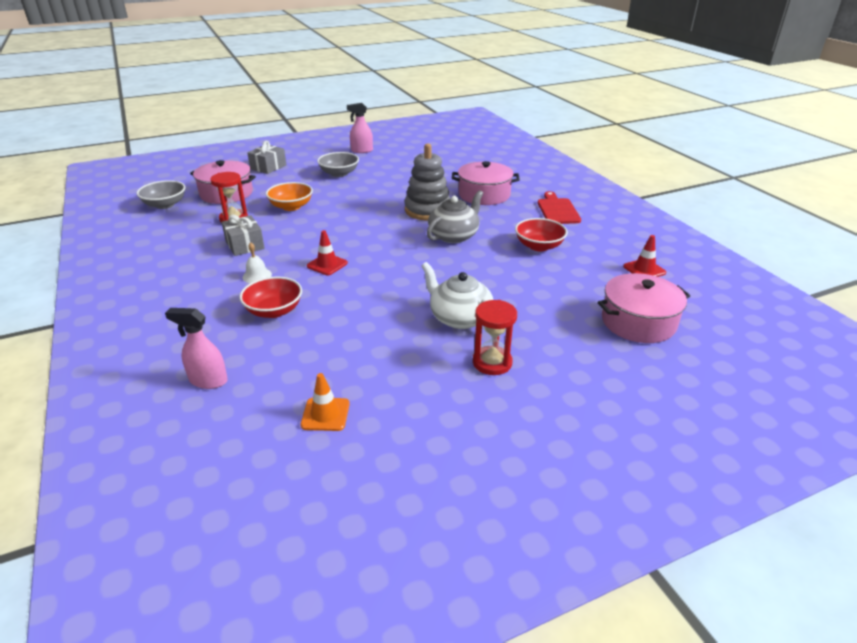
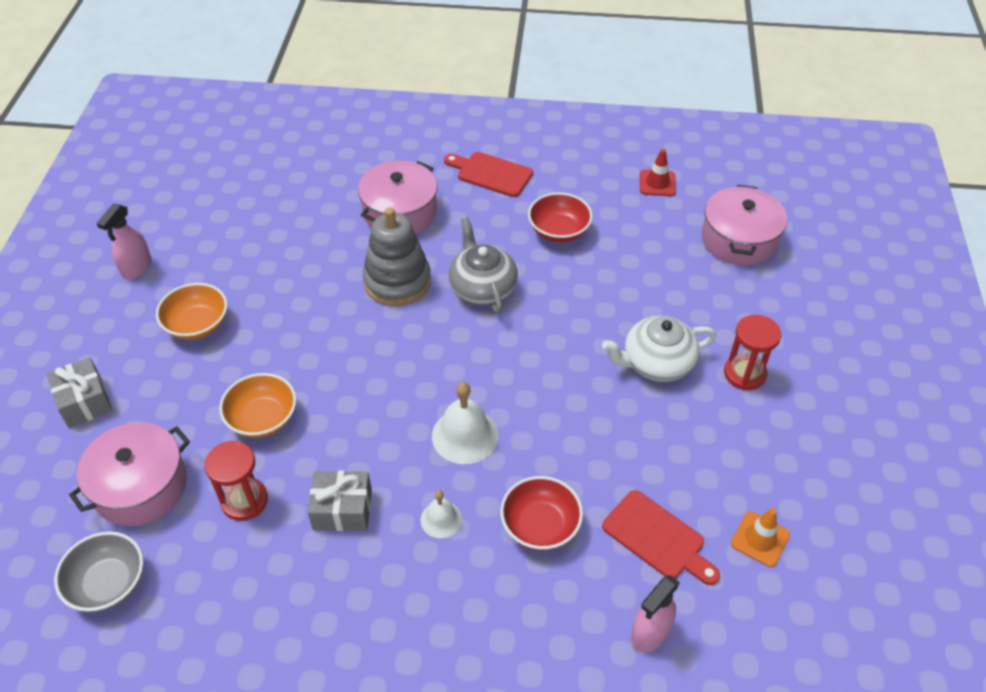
camera: 60 degrees left, 15 degrees up
(294, 362) = (657, 538): none -> red cutting board
(327, 264) = (465, 435): red traffic cone -> white bell
(339, 173) = (197, 325): grey bowl -> orange bowl

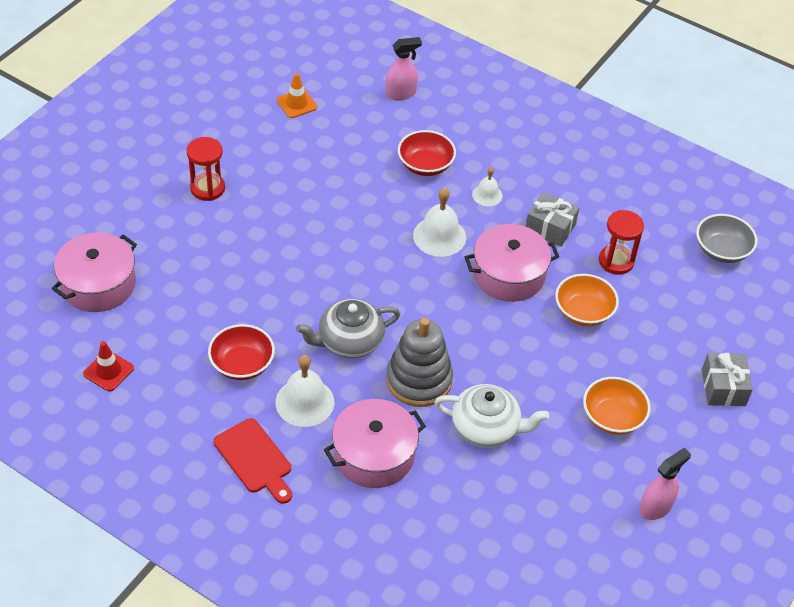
camera: 155 degrees left, 0 degrees up
(140, 486) = (689, 302): pink pot -> pink pot (508, 274)
(482, 288) = (349, 341): grey teapot -> grey teapot turned 60 degrees clockwise
(484, 225) = (304, 402): none -> white bell
(656, 363) = (262, 222): white teapot -> white teapot (486, 428)
(657, 538) = (357, 129): red cutting board -> none

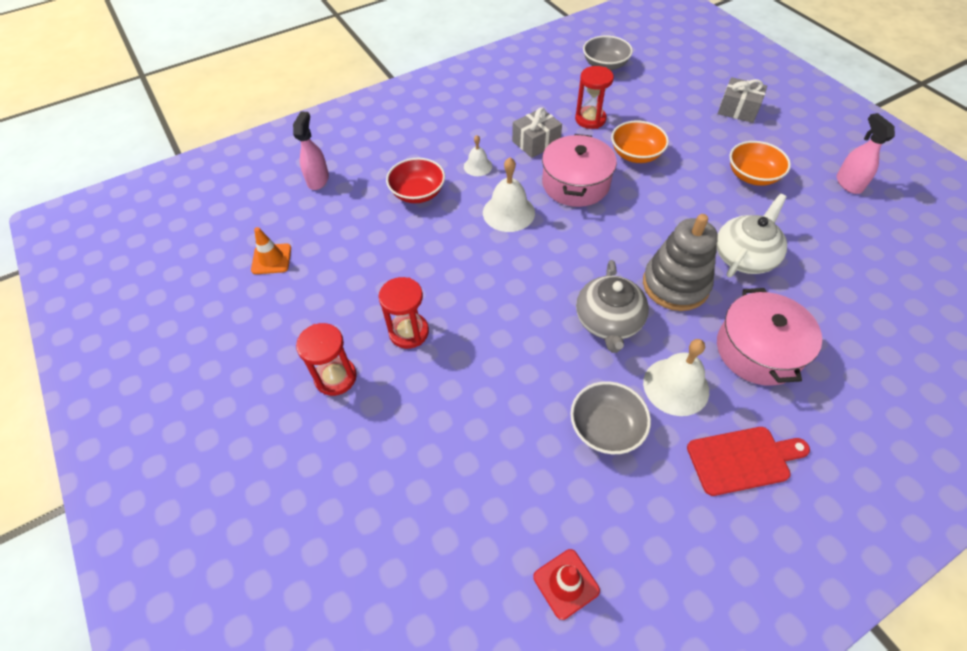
camera: 60 degrees left, 5 degrees up
(98, 284) = (419, 550): pink pot -> none
(242, 364) = (606, 428): red bowl -> grey bowl
(270, 215) = (409, 332): none -> red hourglass

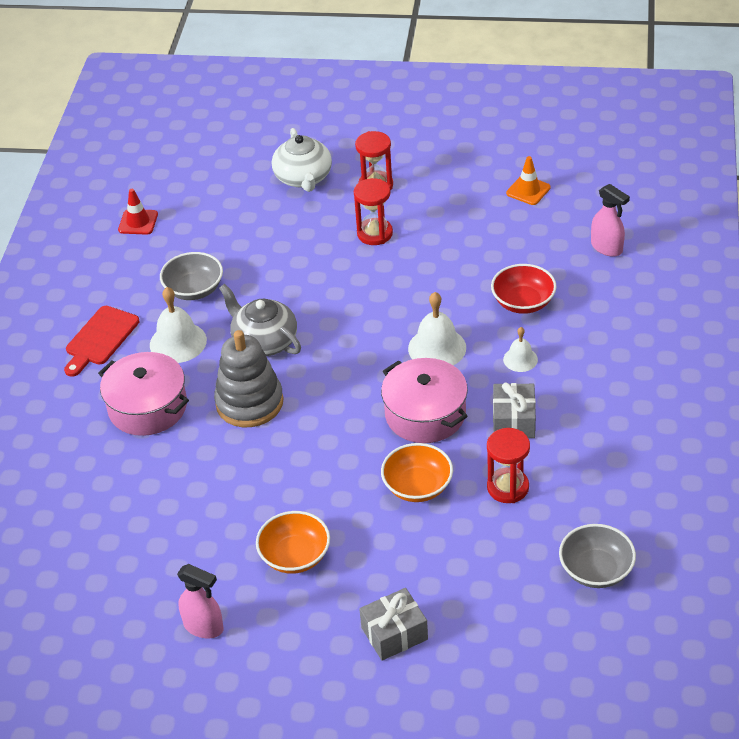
camera: 130 degrees right, 10 degrees down
(744, 256) = (223, 469): white teapot -> white teapot (303, 178)

